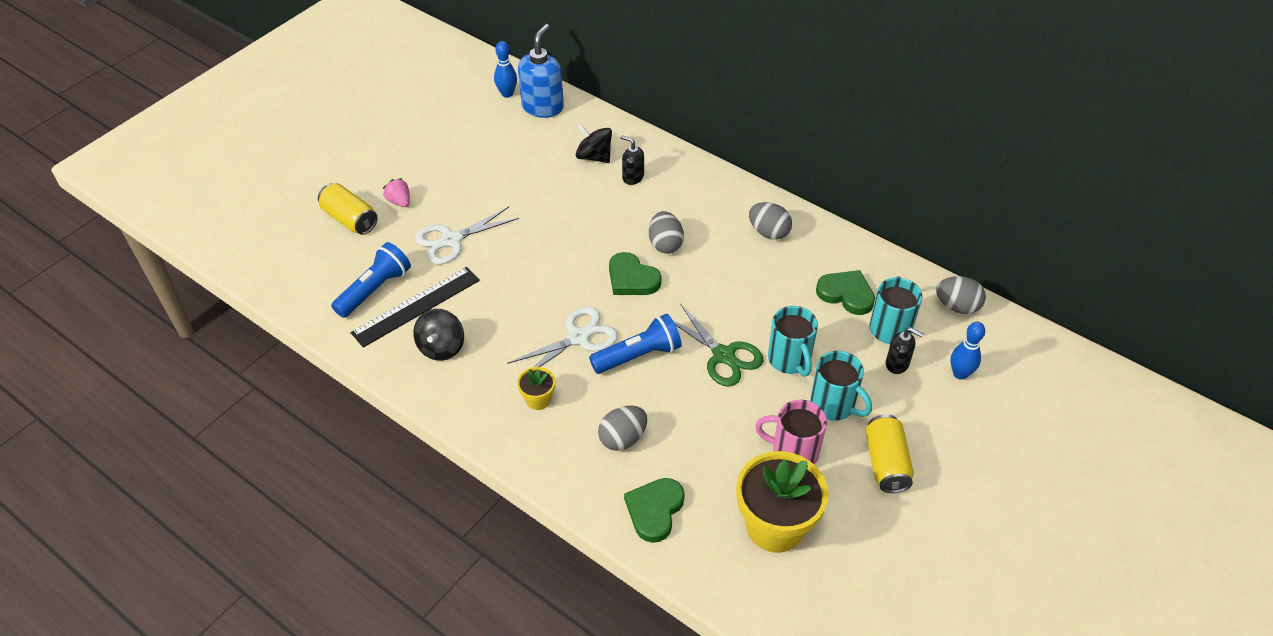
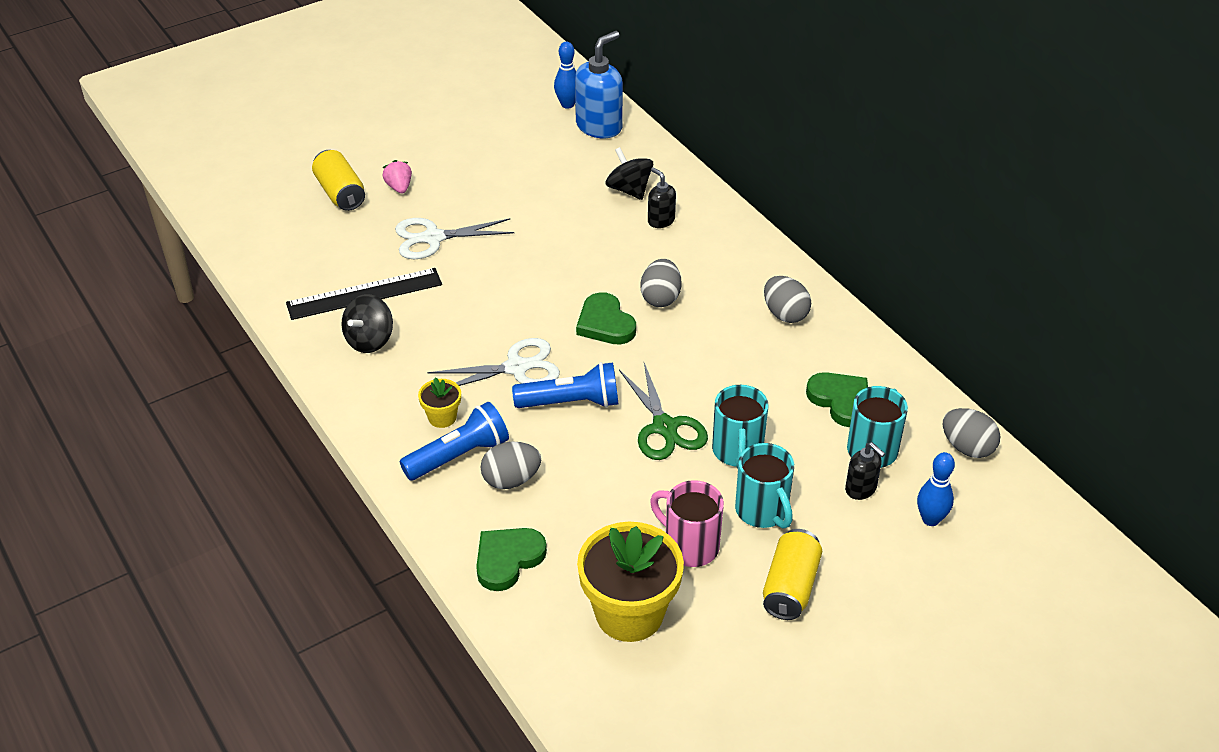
camera: 20 degrees right, 5 degrees down
(374, 289) = (331, 267): blue flashlight -> blue flashlight (459, 455)

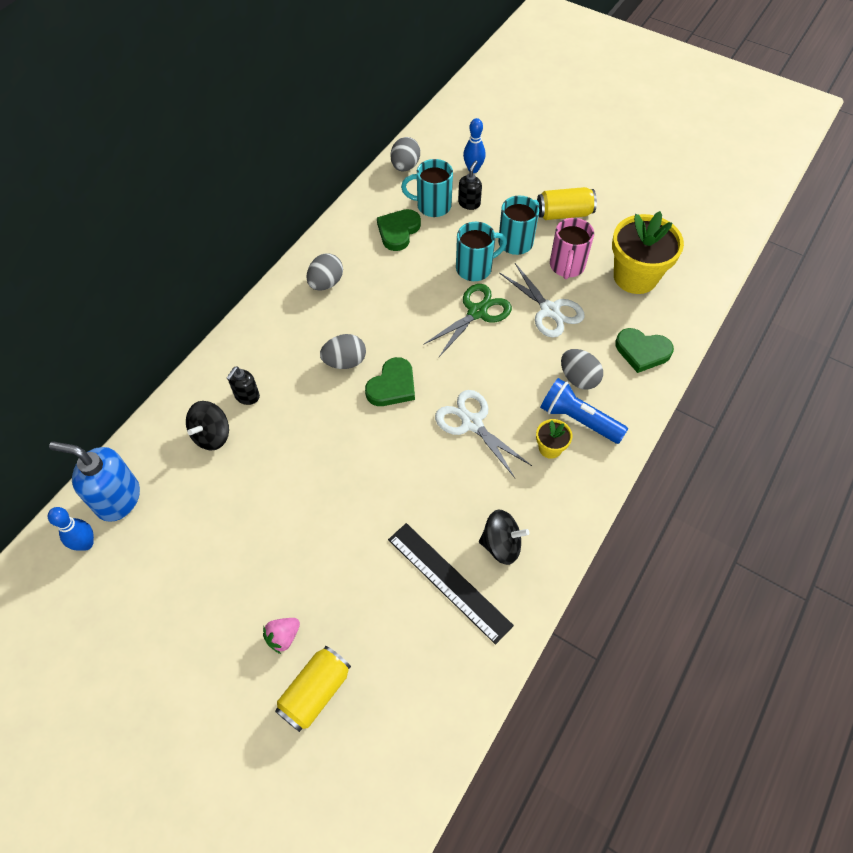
camera: 115 degrees left, 15 degrees up
(433, 238) = (347, 563): white scissors -> white scissors (549, 310)
(571, 402) = (486, 374): blue flashlight -> none

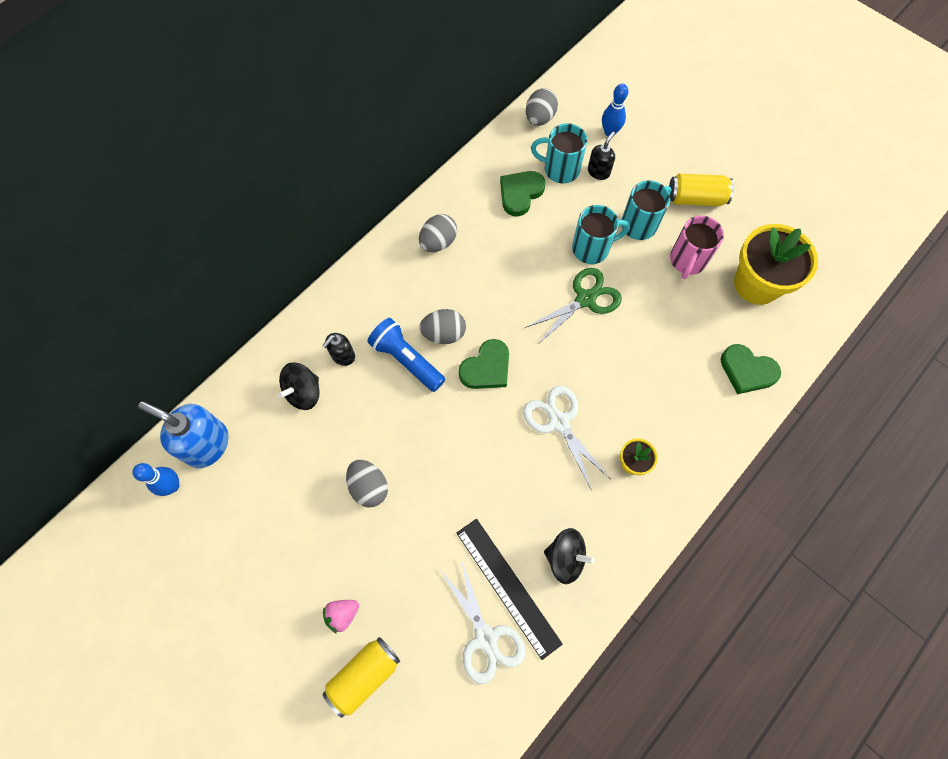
camera: 10 degrees right, 10 degrees up
(549, 310) = (660, 309): white scissors -> white scissors (486, 638)
(578, 378) = (675, 390): grey egg -> grey egg (369, 487)
(578, 419) = (666, 436): blue flashlight -> blue flashlight (406, 360)

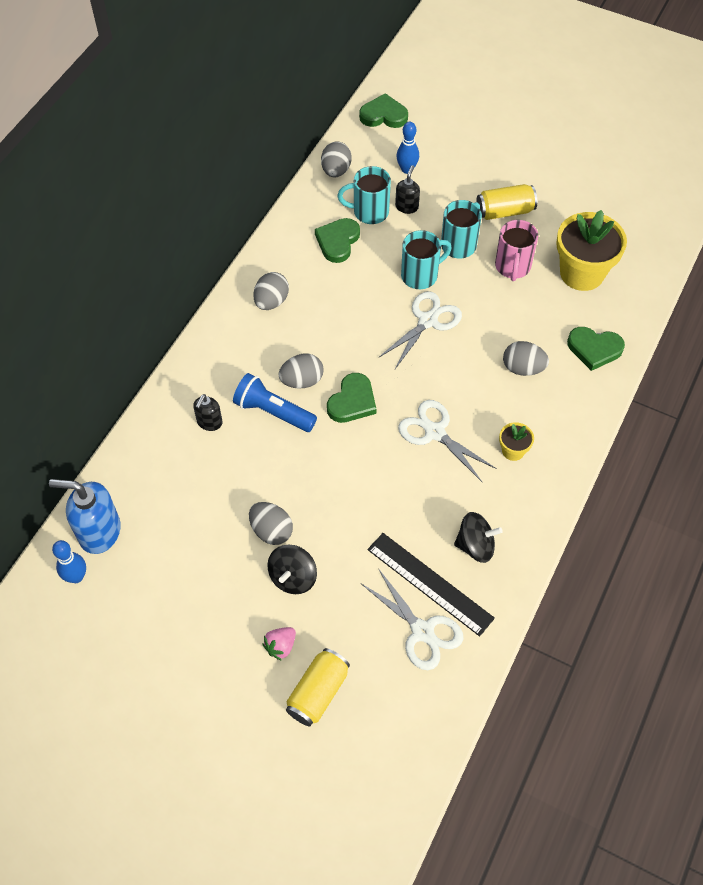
camera: 15 degrees left, 10 degrees down
(304, 392) = (181, 463): black spinning top -> black spinning top (293, 577)
(585, 299) = (427, 321): green scissors -> white scissors
(603, 69) = (383, 115): none -> green heart
(667, 374) = (523, 368): none -> grey egg

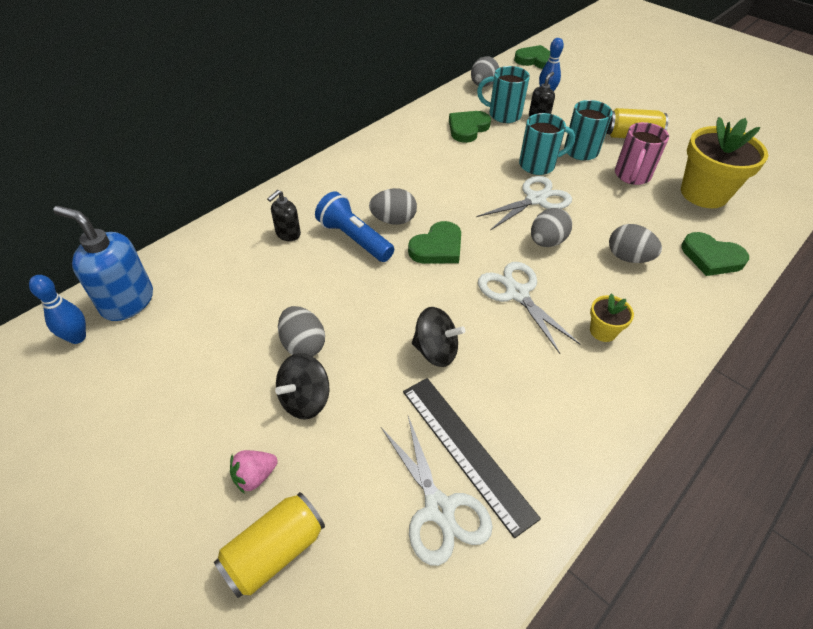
camera: 15 degrees right, 10 degrees down
(271, 301) = (390, 157): grey egg -> grey egg (547, 242)
(475, 545) = (535, 421): black spinning top -> black spinning top (435, 351)

